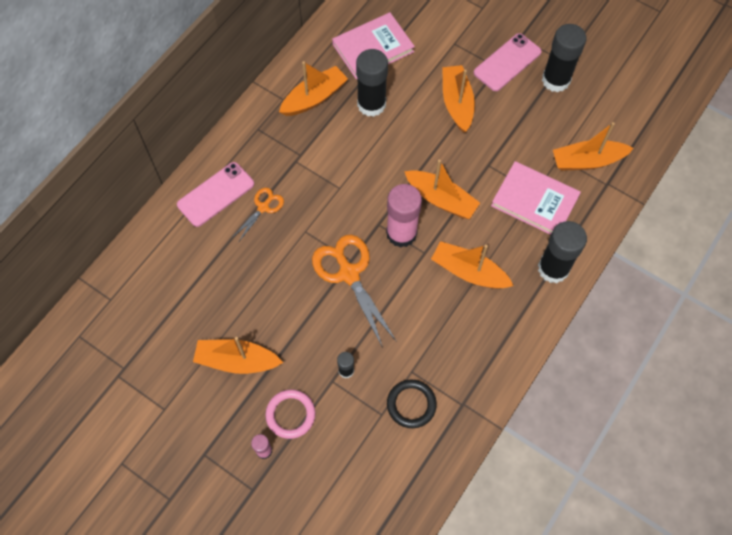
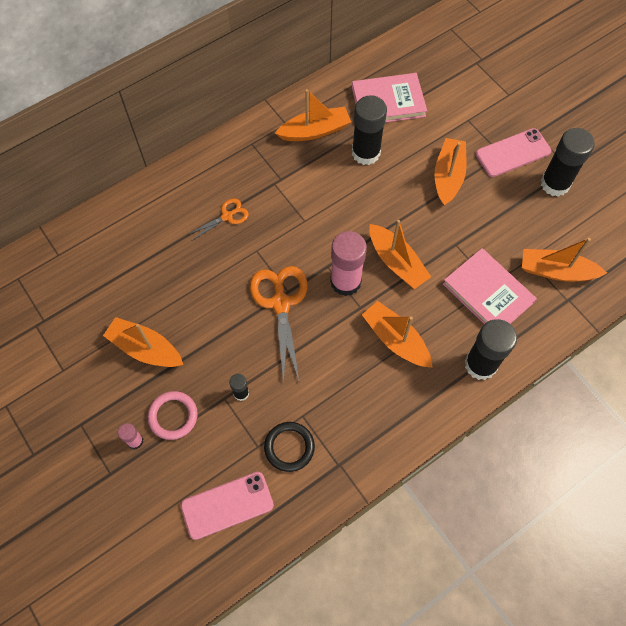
camera: 20 degrees right, 0 degrees up
(216, 194) = (189, 191): pink phone -> pink phone (227, 505)

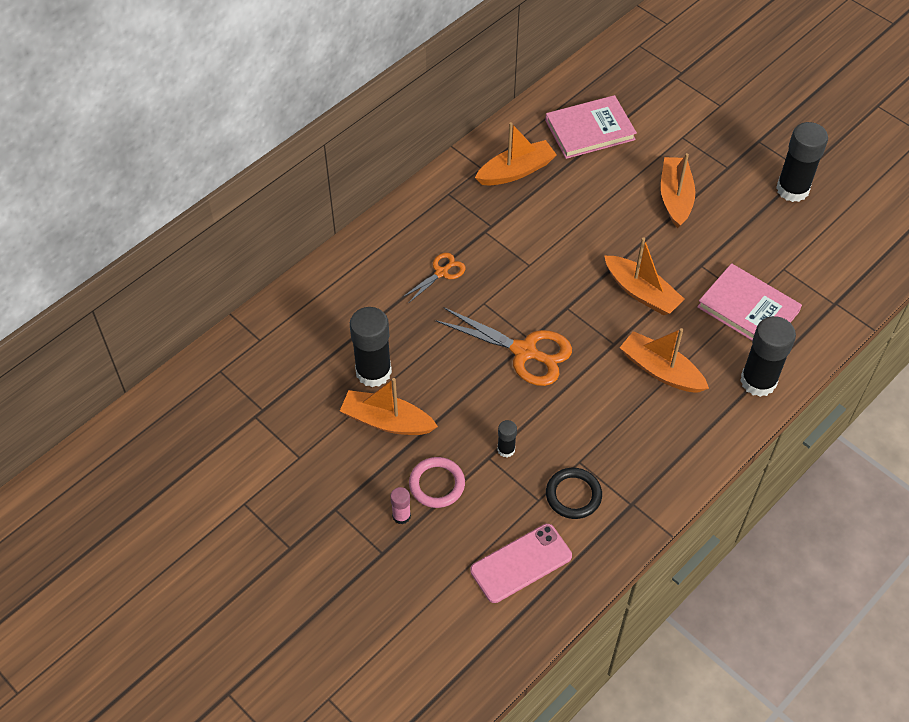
camera: 10 degrees left, 10 degrees down
(280, 302) = (525, 352): orange scissors -> orange scissors turned 135 degrees clockwise
(345, 282) = (591, 320): pink glue stick -> none
(366, 153) = (578, 186): black glue stick -> black glue stick (373, 372)
(513, 153) = (739, 164): pink phone -> none
(556, 271) = (815, 277): orange boat -> none

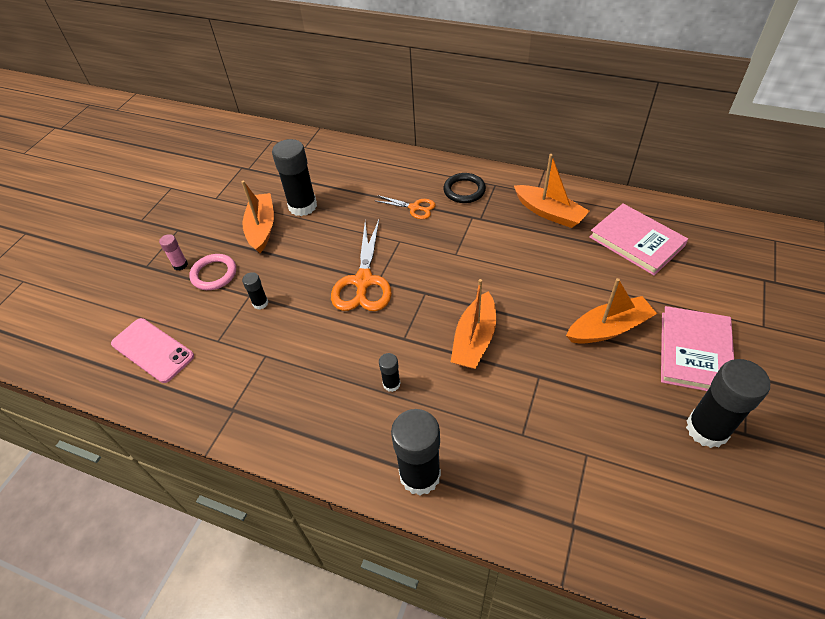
camera: 70 degrees right, 5 degrees down
(573, 495) = (229, 363): black ring -> black ring (464, 190)
(661, 370) = (391, 384): orange boat -> black glue stick
(748, 309) = (509, 436): pink book -> pink book (694, 352)

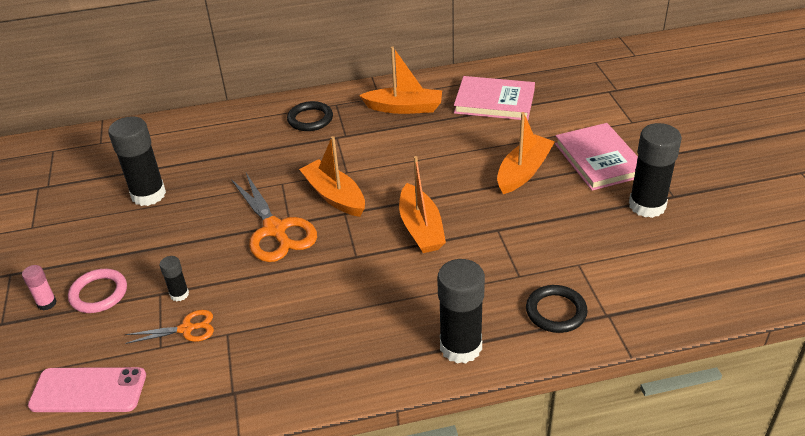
camera: 35 degrees left, 10 degrees down
(262, 228) = (118, 231): orange boat -> orange boat (334, 196)
(391, 384) = (376, 295): black glue stick -> none
(415, 208) = (273, 151): orange scissors -> orange scissors (187, 329)
(527, 492) = (556, 311): none -> black ring

